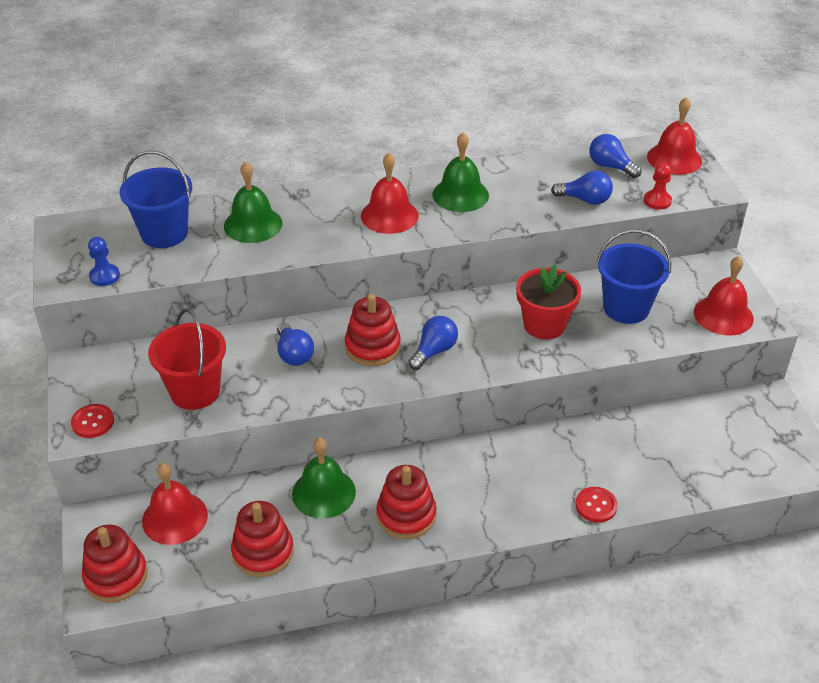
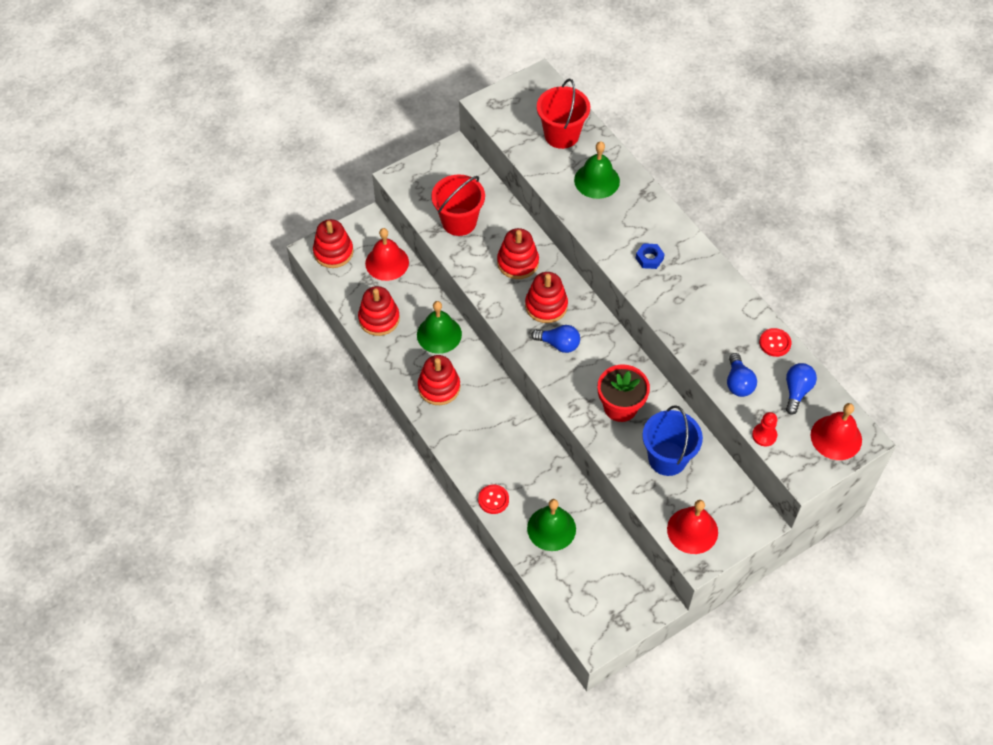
camera: 70 degrees right, 15 degrees up
(93, 422) = (410, 181): red button -> red button (775, 343)
(104, 276) = (502, 122): blue pawn -> none
(164, 233) = (561, 135): blue bucket -> red bucket
(294, 354) = (518, 262): blue light bulb -> red stacking toy
(389, 215) = (649, 258): red bell -> blue nut
(460, 195) = (700, 296): green bell -> green bell (551, 528)

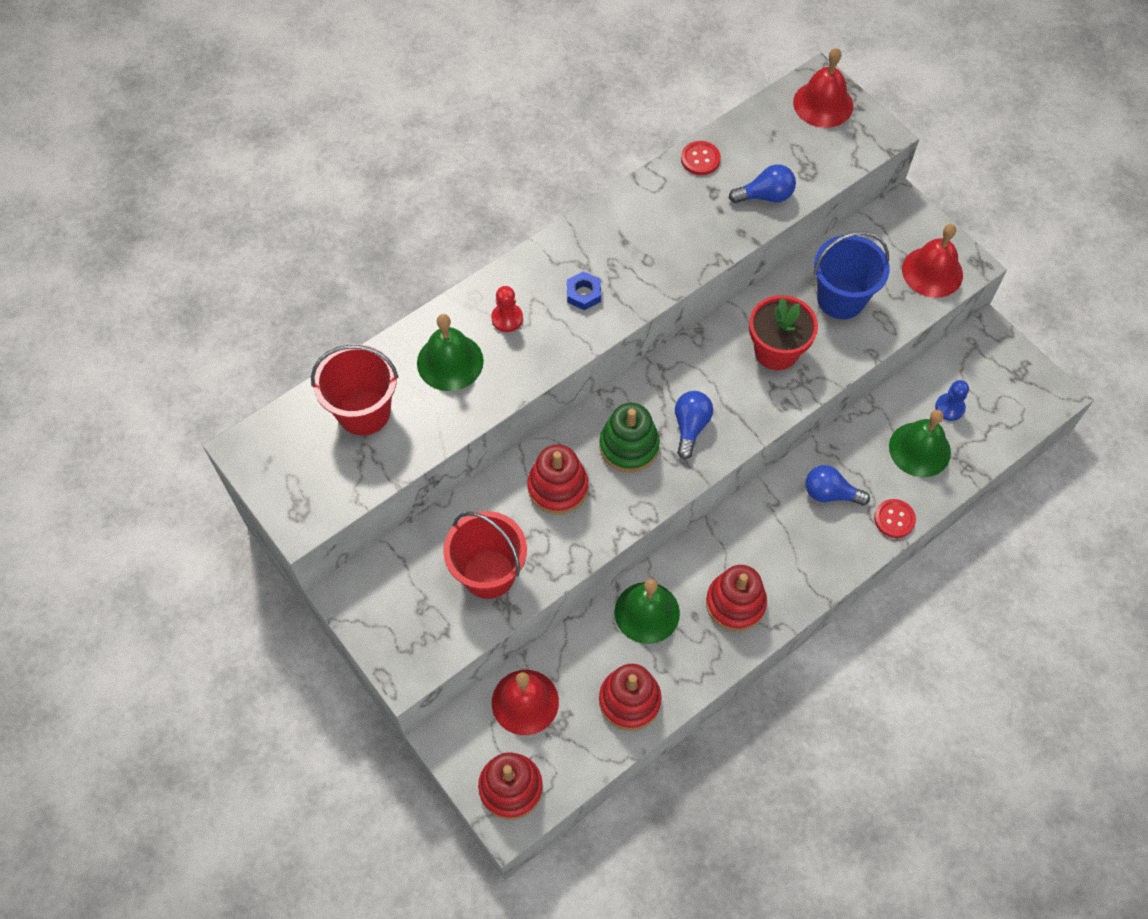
camera: 95 degrees left, 5 degrees up
(546, 306) = (629, 446): red stacking toy -> green stacking toy
(587, 557) = (949, 408): none -> blue pawn
(764, 435) = (835, 171): red pawn -> red pawn (507, 318)
(796, 391) = (766, 139): blue light bulb -> blue light bulb (830, 493)

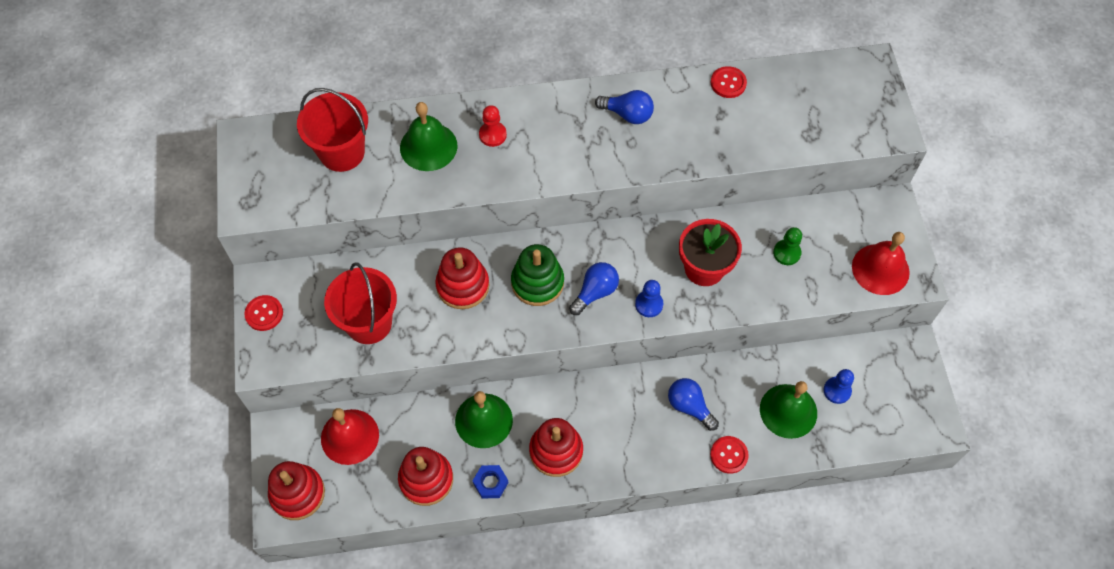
camera: 30 degrees right, 0 degrees up
(373, 622) = (264, 313): none -> red button
(583, 294) = (563, 144): blue nut -> blue nut (490, 483)
(748, 412) = (649, 304): none -> blue pawn
(765, 196) = (761, 137): blue light bulb -> blue light bulb (627, 114)
(823, 104) = (862, 85): red bell -> none
(841, 299) = (786, 253): blue bucket -> green pawn

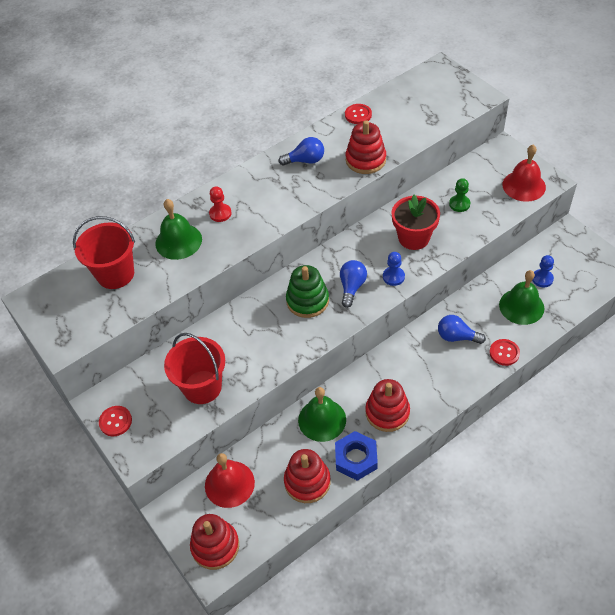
camera: 25 degrees left, 10 degrees down
(463, 286) = (255, 328): red stacking toy -> red stacking toy (365, 160)
(490, 483) = (356, 458): blue nut -> blue nut, size x1.59

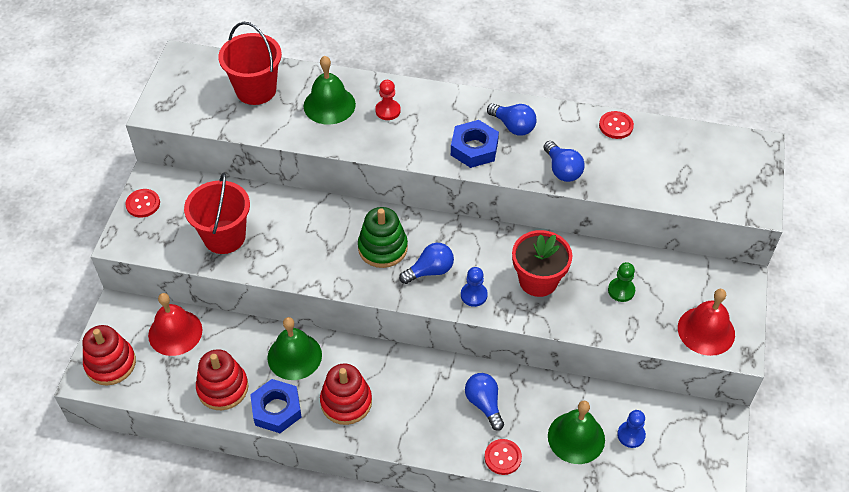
camera: 45 degrees right, 0 degrees up
(302, 190) = (474, 148): none -> blue nut
(365, 160) = (562, 170): red stacking toy -> blue light bulb

